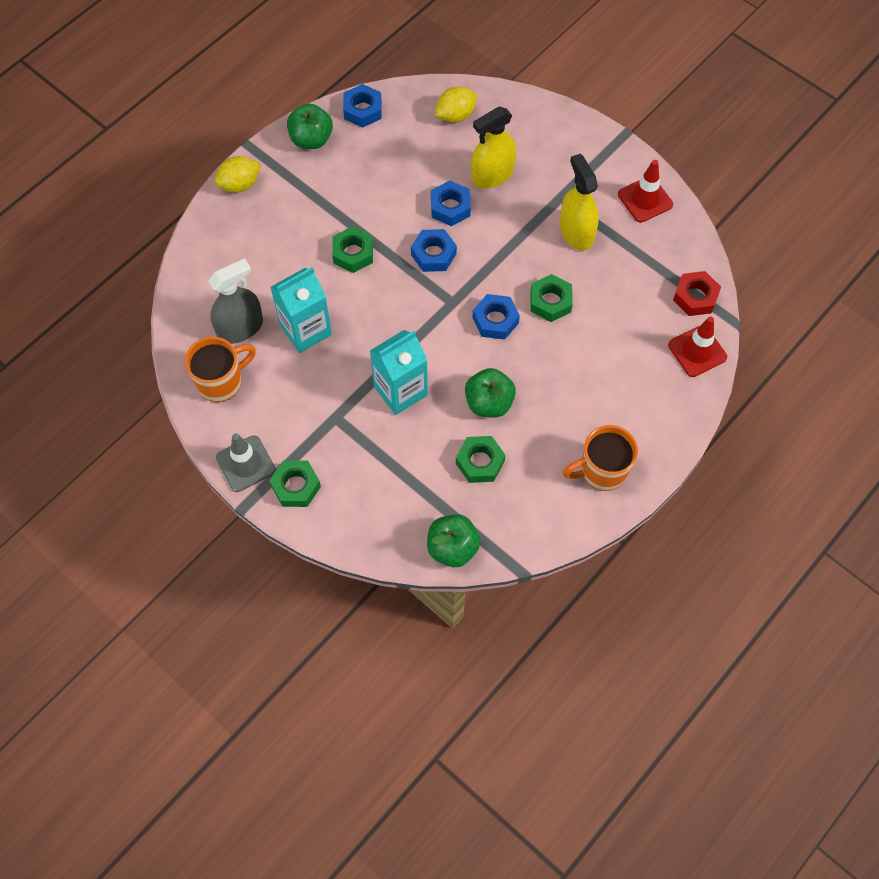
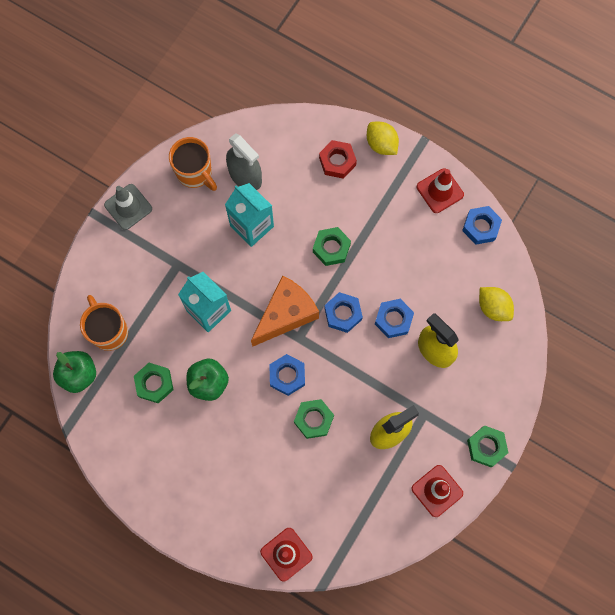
camera: 80 degrees right, 10 degrees up
(296, 486) = (114, 247): green nut -> green nut (486, 447)
(311, 139) = (440, 191): green apple -> red traffic cone
(422, 311) = (286, 314): none -> orange cheese
(602, 471) = (160, 484): orange mug -> orange mug (109, 331)
(695, 297) = (341, 547): red nut -> red nut (337, 161)

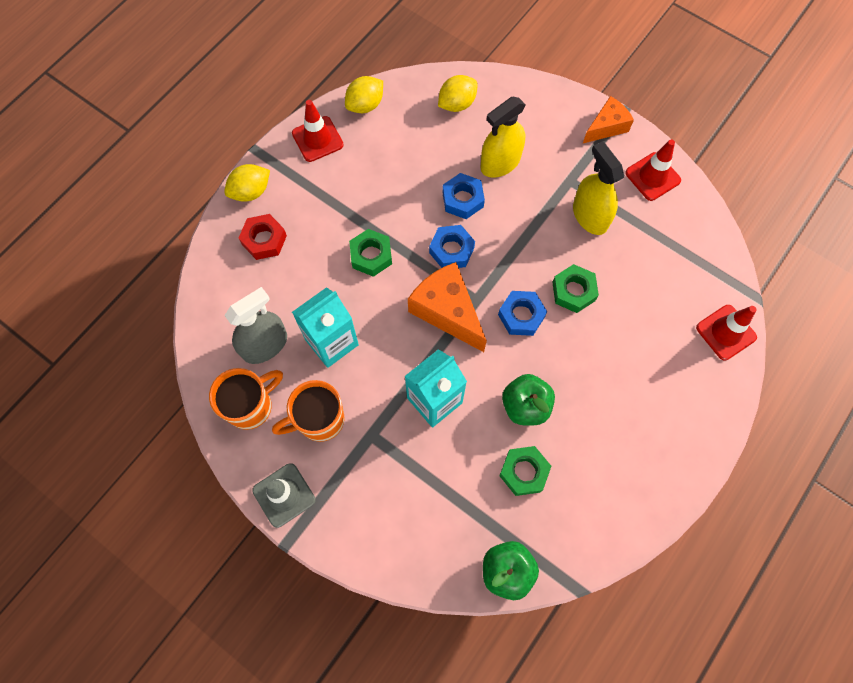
camera: 85 degrees left, 5 degrees down
(109, 331) = (451, 528): orange mug -> orange mug (319, 420)
(481, 227) = (365, 105): blue nut -> yellow lemon
(486, 447) = (606, 127): green nut -> orange cheese

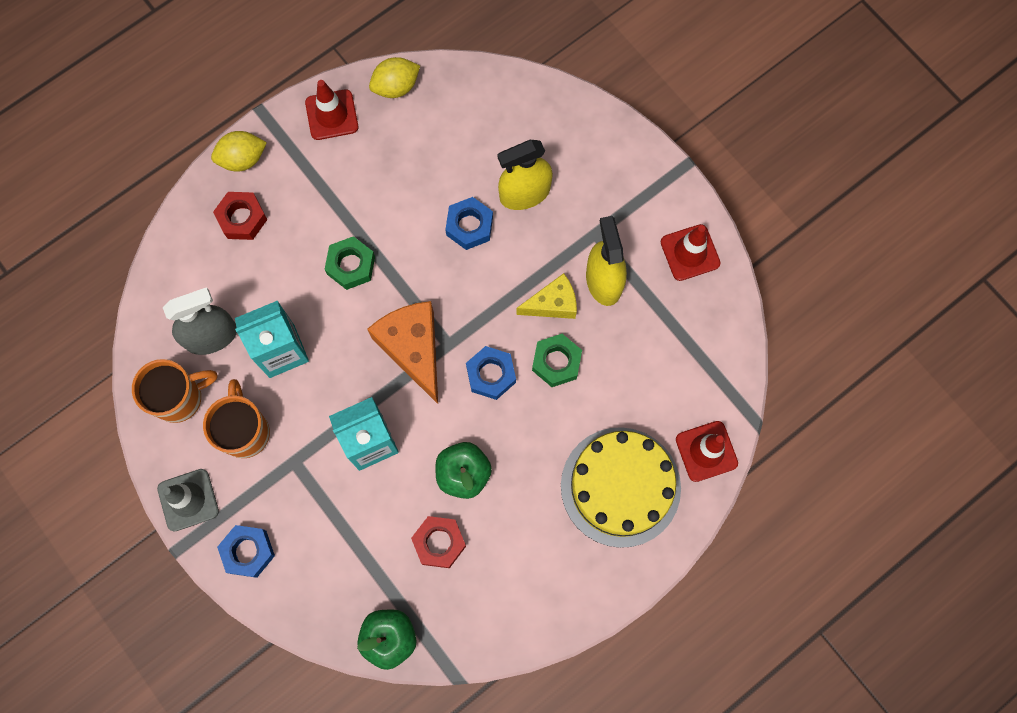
camera: 15 degrees right, 5 degrees up
(319, 420) = (245, 431): orange mug -> orange mug turned 90 degrees clockwise
(451, 250) = (439, 281): blue nut -> blue nut (248, 552)
(457, 104) = (498, 110): yellow lemon -> none
(524, 472) = (439, 542): green nut -> red nut
(554, 245) = (552, 304): none -> yellow cheese
(606, 127) = (658, 180): orange cheese -> none
(664, 381) = (620, 486): none -> yellow cake

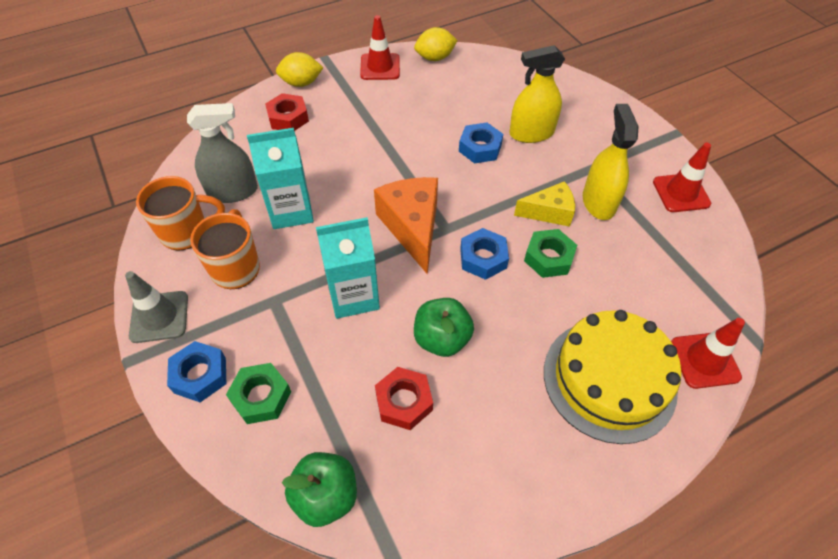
camera: 10 degrees right, 20 degrees down
(351, 265) = (370, 160): green nut -> green nut (261, 396)

